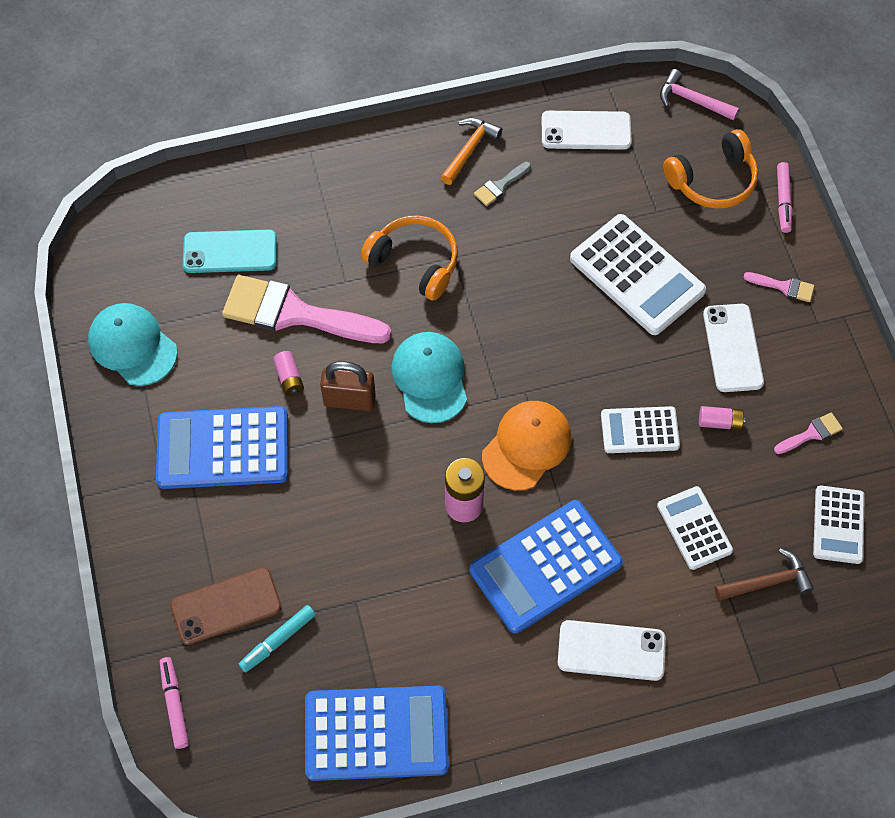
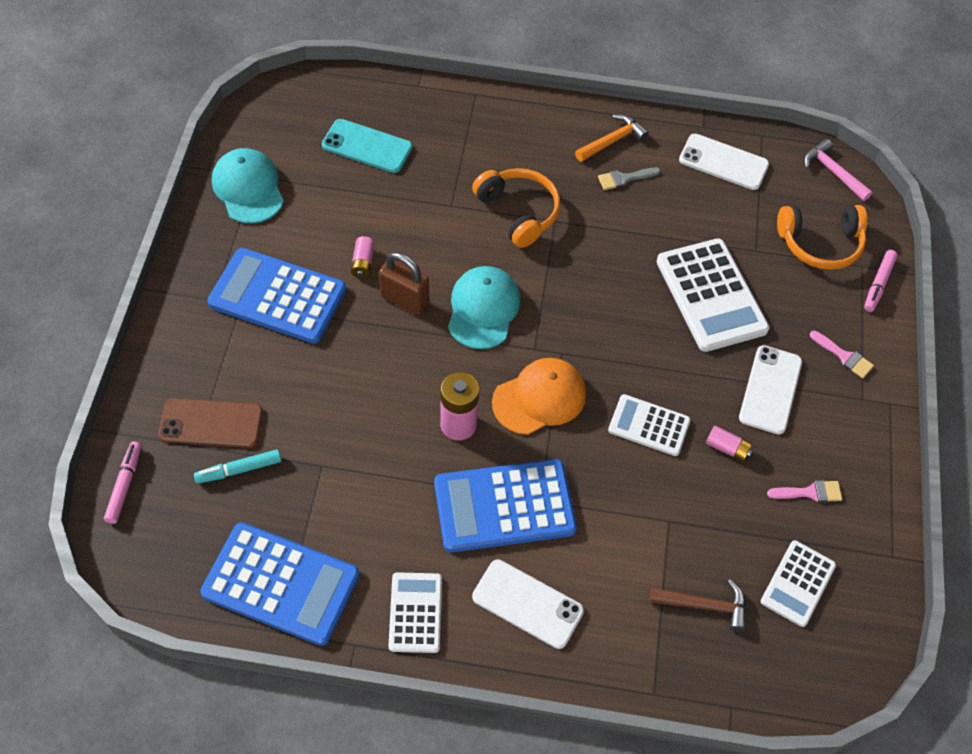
camera: 20 degrees right, 5 degrees down
(294, 314) = (394, 214): pink brush -> none
(694, 528) = (658, 530): white calculator -> white calculator (415, 612)

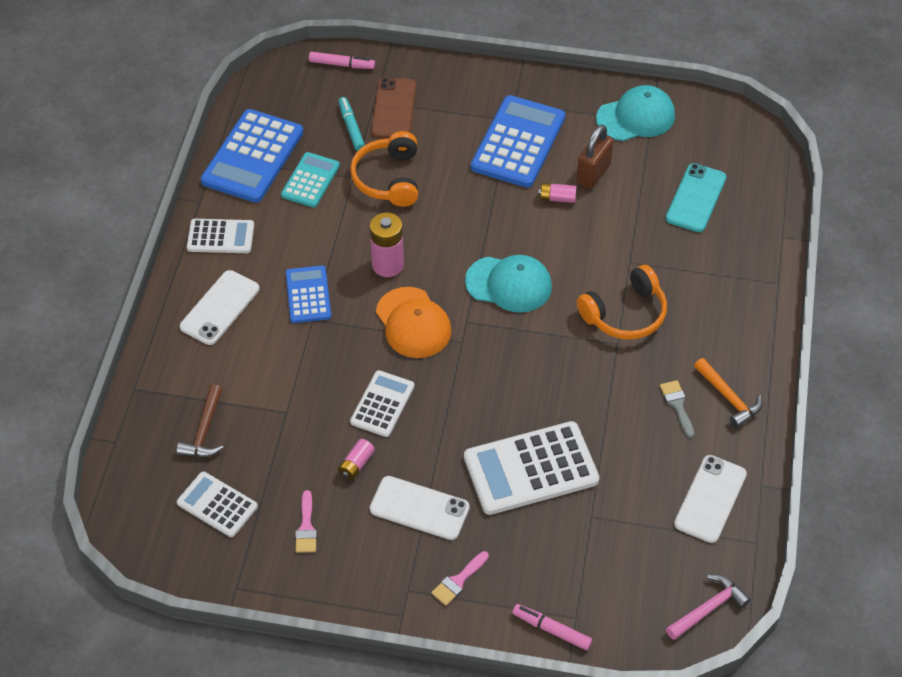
camera: 95 degrees right, 5 degrees down
(325, 513) = (310, 180): none -> turquoise calculator
(404, 300) = (517, 228): brown padlock -> brown padlock (593, 174)
(504, 506) = (308, 295): blue calculator -> blue calculator, size x0.58
(820, 243) = (604, 580): orange headphones -> orange headphones (389, 178)

